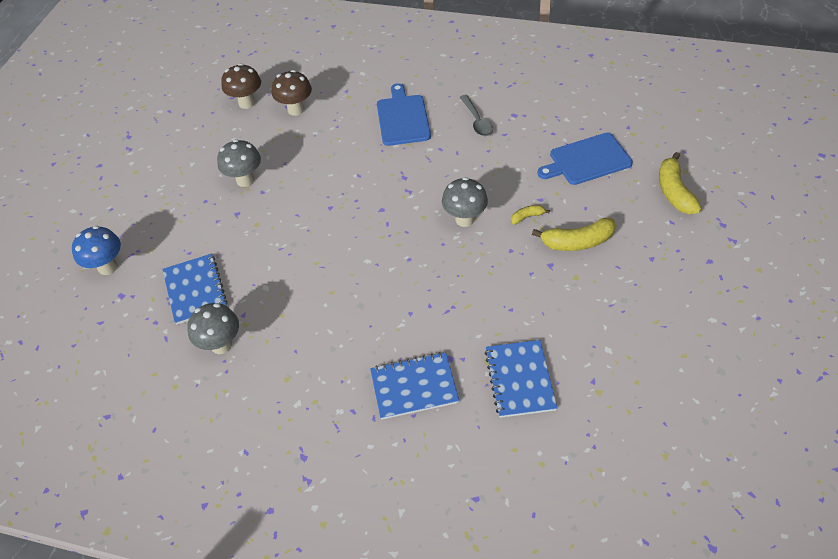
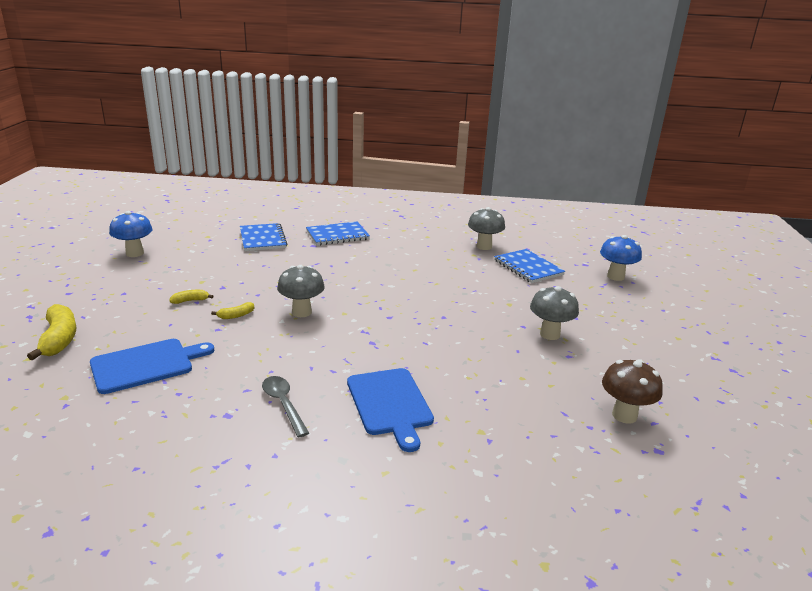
camera: 165 degrees right, 25 degrees down
(296, 110) = (547, 409): brown mushroom -> none
(577, 242) = (190, 301): yellow banana -> yellow banana, size x0.51
(679, 344) = (135, 253): none -> blue mushroom

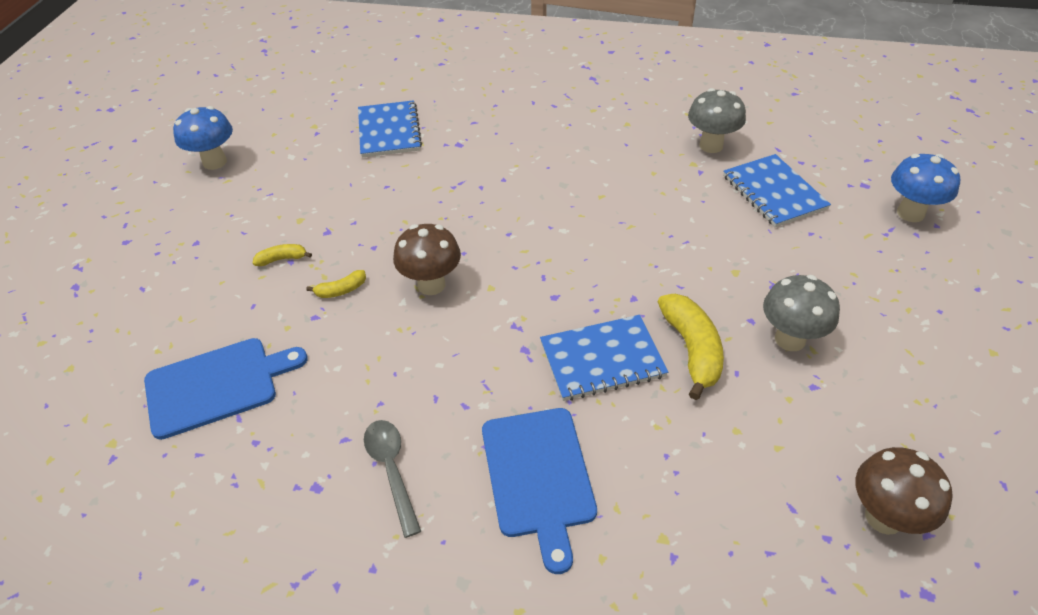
camera: 10 degrees right, 20 degrees up
(59, 339) = (110, 332): yellow banana -> yellow banana (691, 349)
(301, 312) = (431, 285): grey mushroom -> brown mushroom
(337, 235) = (495, 122): blue notebook -> blue notebook (602, 359)

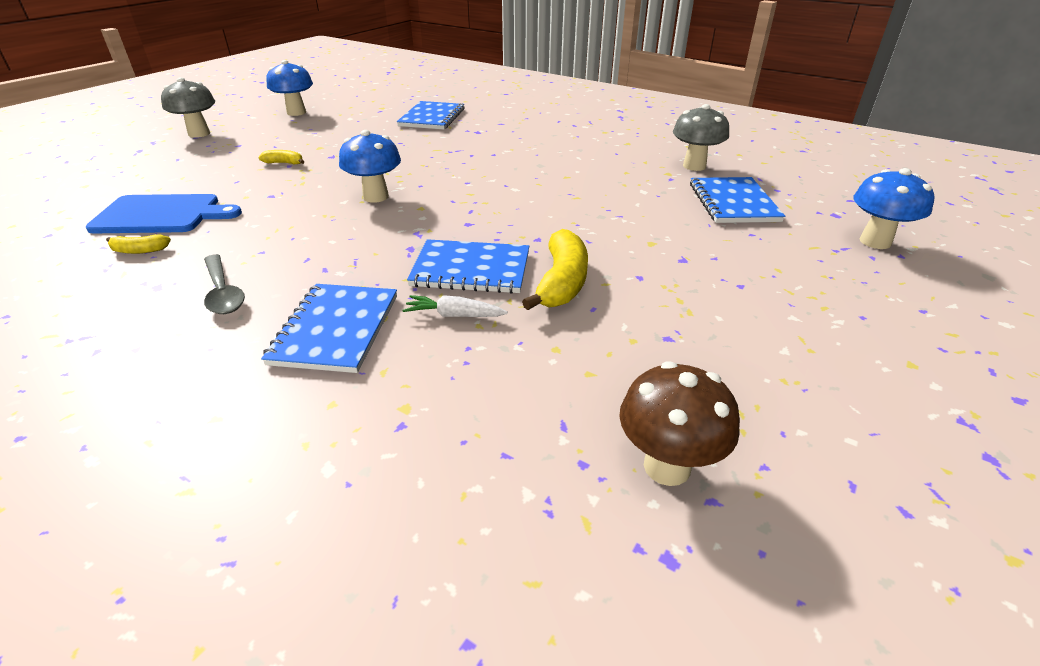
camera: 20 degrees right, 10 degrees down
(341, 290) = (306, 186): yellow banana -> yellow banana (139, 250)
(392, 470) = (223, 292): grey spoon -> grey spoon turned 150 degrees clockwise
(431, 285) = (376, 197): brown mushroom -> blue mushroom
(538, 477) = (336, 329): blue cutting board -> blue notebook
(629, 422) = (454, 315): none -> white carrot
(790, 339) = (669, 298): grey mushroom -> grey mushroom (199, 134)

